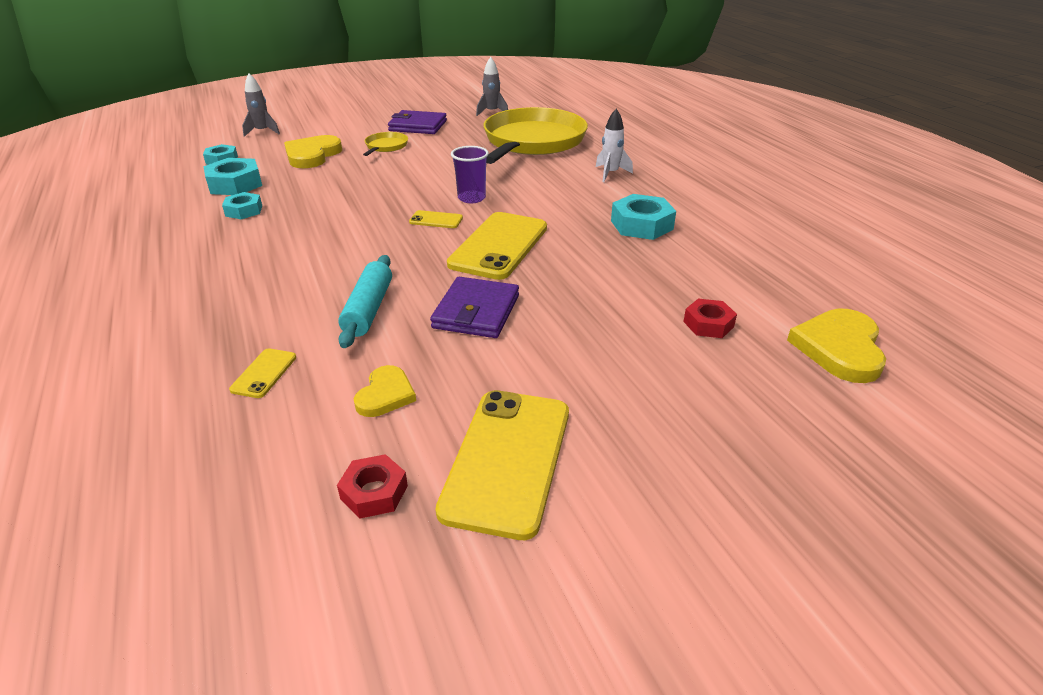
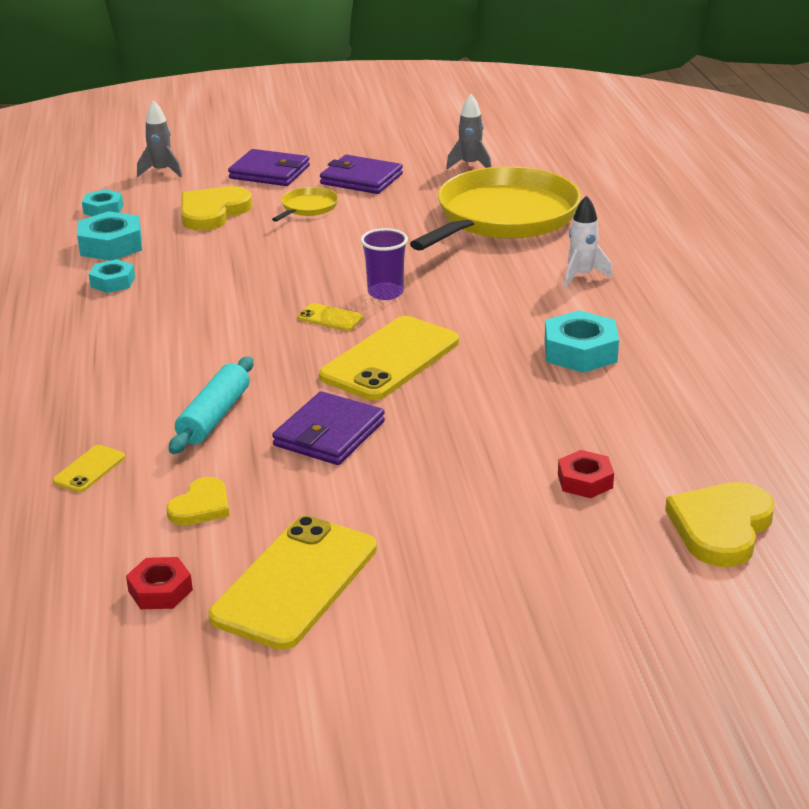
camera: 15 degrees right, 5 degrees down
(347, 126) = (269, 172): none -> purple wallet

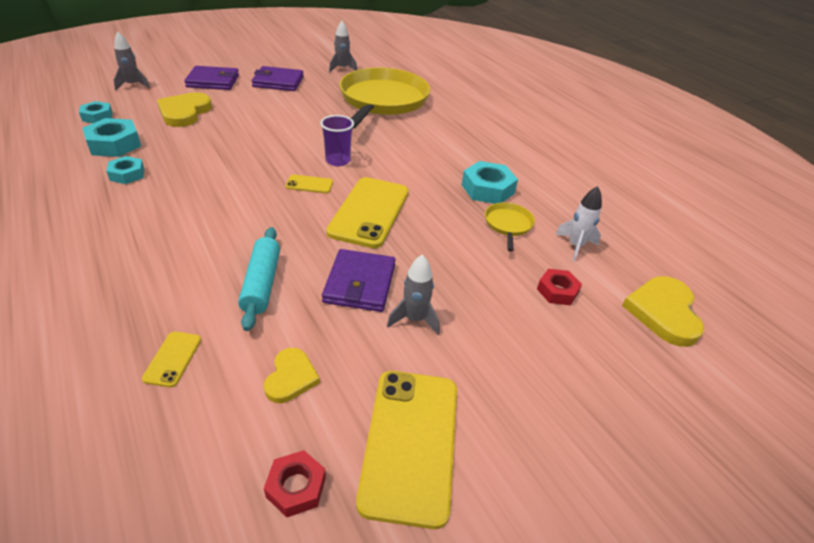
camera: 25 degrees left, 10 degrees up
(308, 207) = (252, 104): yellow pan -> yellow pan (508, 225)
(373, 479) = (414, 319): none -> grey rocket
(582, 276) = (454, 135): white rocket -> white rocket (575, 246)

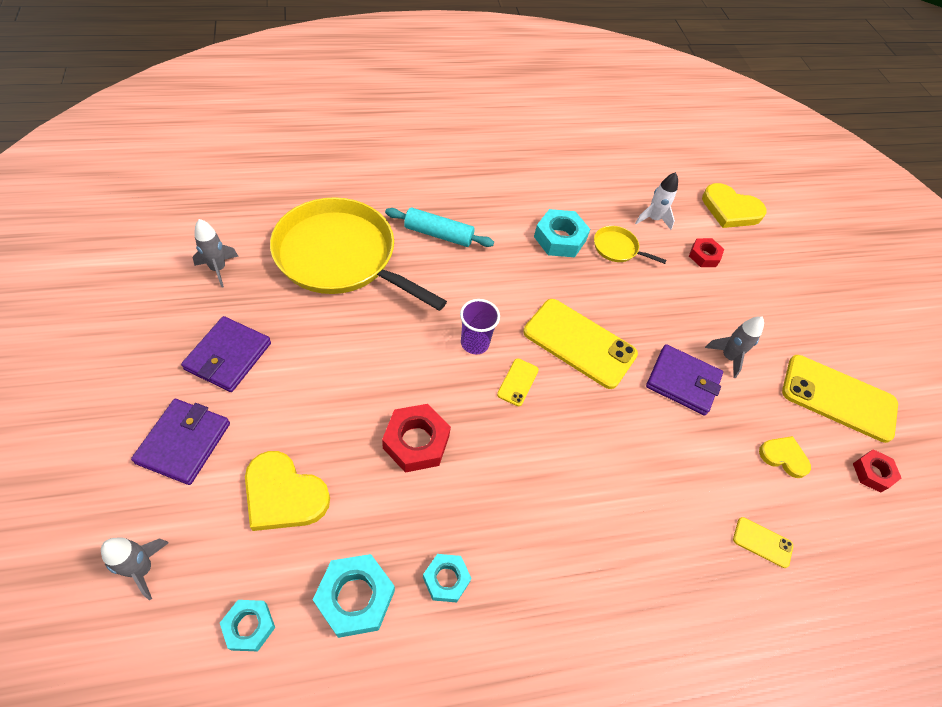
camera: 75 degrees left, 15 degrees up
(236, 149) = (416, 442): none -> red nut
(261, 283) = (675, 458): turquoise rolling pin -> turquoise rolling pin (438, 234)

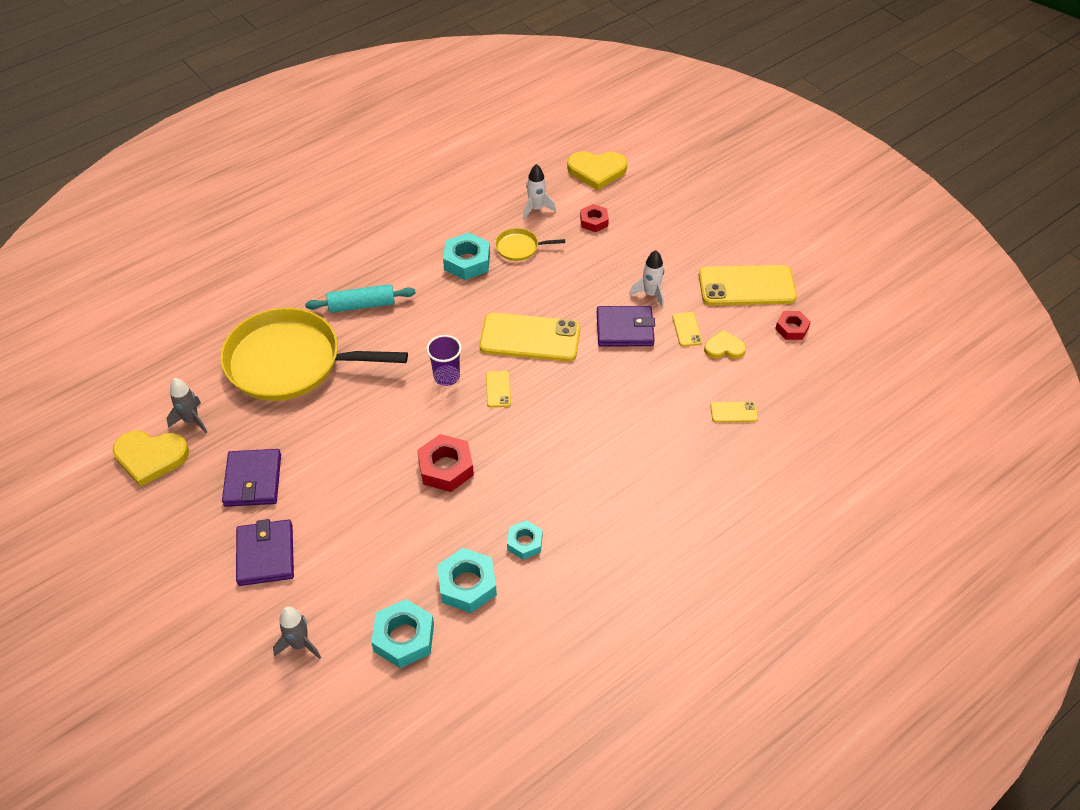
camera: 20 degrees left, 5 degrees down
(249, 626) = (404, 637): turquoise nut -> turquoise nut, size x1.60
(284, 494) = (369, 550): yellow heart -> yellow heart (150, 457)
(728, 357) = (650, 294): grey rocket -> white rocket
(750, 415) = (686, 329): none -> yellow phone

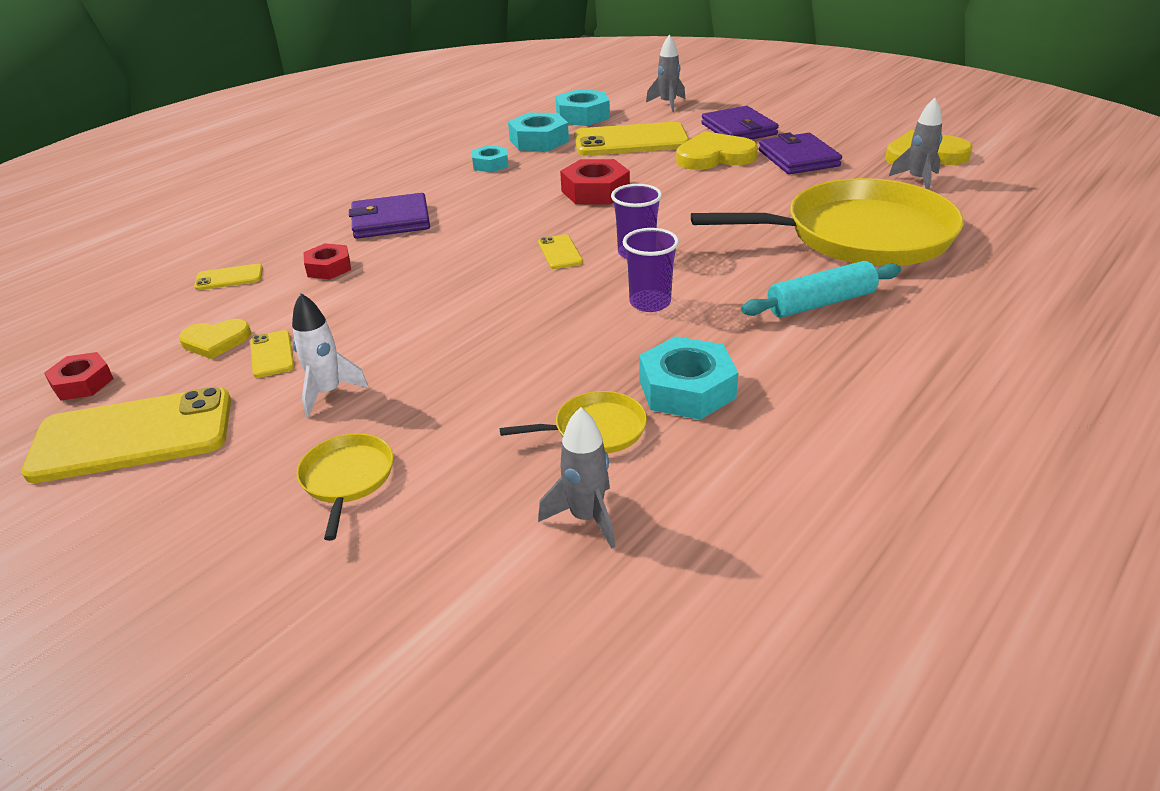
camera: 170 degrees right, 15 degrees down
(458, 326) = (650, 303): none -> purple cup
(530, 338) = (532, 306): yellow phone -> yellow phone (631, 141)
(536, 209) = (586, 518): white rocket -> grey rocket
(594, 221) = (444, 512): red nut -> red nut (328, 268)
(597, 171) = (446, 663): yellow heart -> yellow heart (714, 156)
(625, 329) = (379, 339): purple wallet -> purple wallet (391, 221)
(636, 244) = (347, 479): none -> yellow pan

